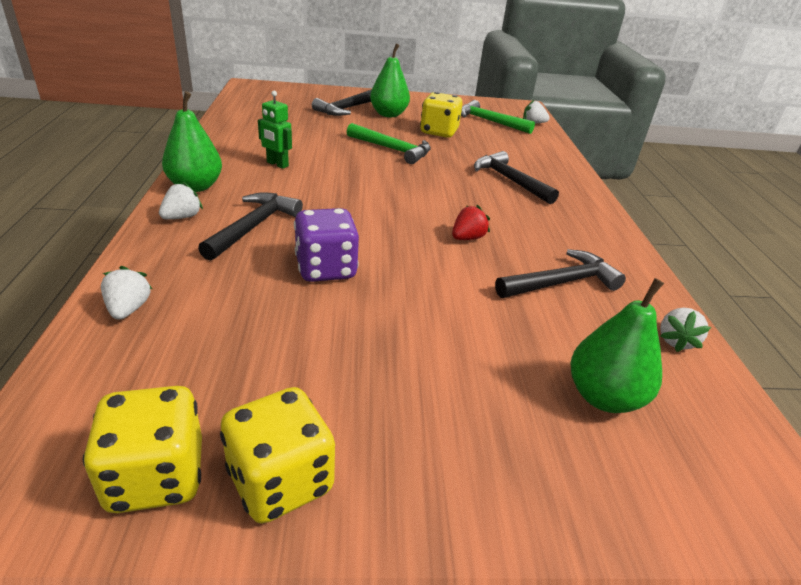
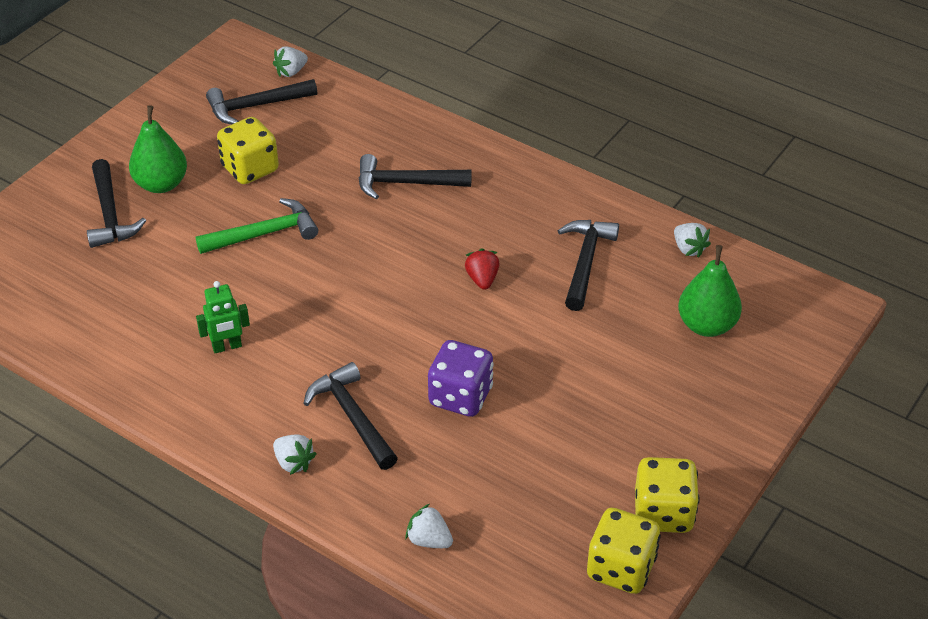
camera: 50 degrees left, 10 degrees up
(182, 217) = (293, 462): white strawberry -> white strawberry turned 150 degrees clockwise
(195, 186) = (232, 432): green pear -> none
(489, 121) = (255, 106): green hammer -> black hammer

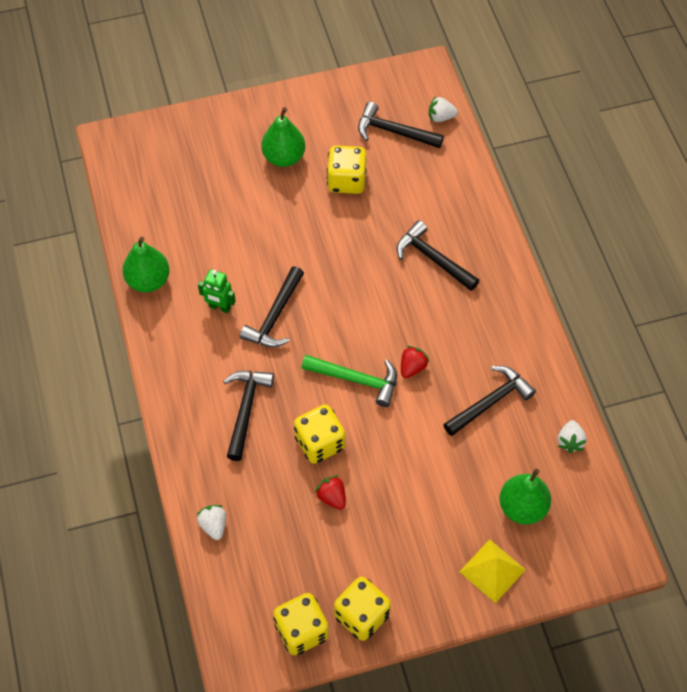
camera: 40 degrees right, 15 degrees up
(110, 214) = (235, 161): black hammer -> black hammer (275, 316)
(119, 370) = (148, 281): none -> green pear
(265, 233) = (312, 238): green hammer -> green hammer (357, 380)
(293, 462) = (187, 416): white strawberry -> none
(460, 396) = (320, 443): purple dice -> yellow dice
(523, 434) = (332, 497): none -> red strawberry
(737, 392) = (492, 570): none -> yellow pyramid

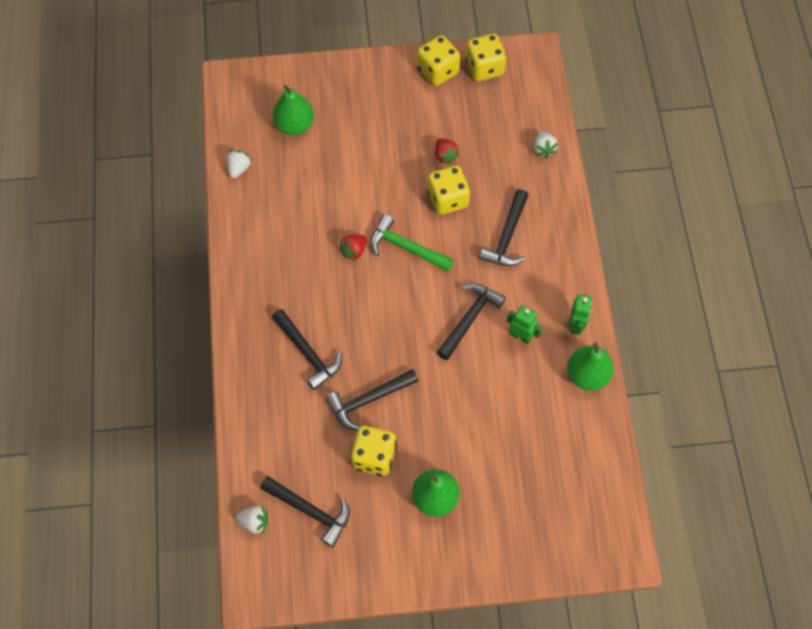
camera: 170 degrees left, 5 degrees up
(162, 326) = (576, 325): none -> green robot
(490, 401) = (294, 210): black hammer -> black hammer (368, 400)
(492, 570) = (332, 85): yellow pyramid -> none

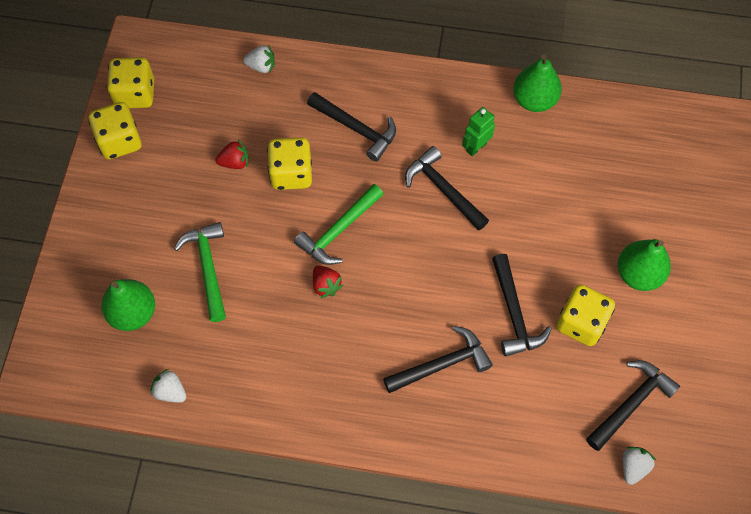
camera: 75 degrees left, 0 degrees up
(346, 163) = (208, 267): none -> green hammer
(576, 325) = (477, 94): green robot -> none

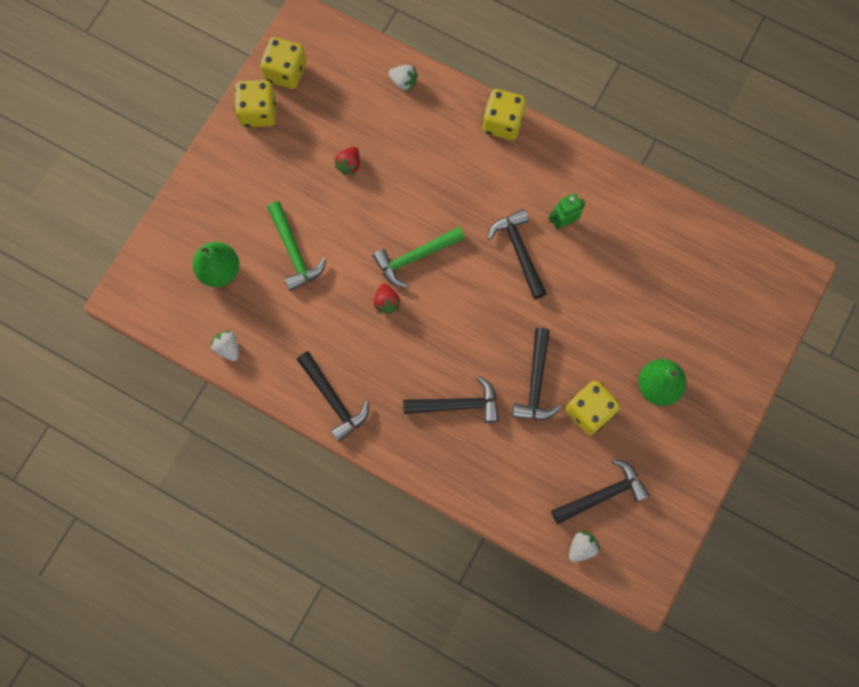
camera: 20 degrees right, 10 degrees up
(208, 267) = (294, 252): green hammer -> green hammer turned 150 degrees clockwise
(235, 162) = (349, 165): red strawberry -> red strawberry turned 105 degrees clockwise
(291, 174) = (393, 192): yellow dice -> yellow dice (502, 123)
(356, 129) = (465, 169): black hammer -> black hammer (333, 400)
(534, 100) = (633, 195): green pear -> none

